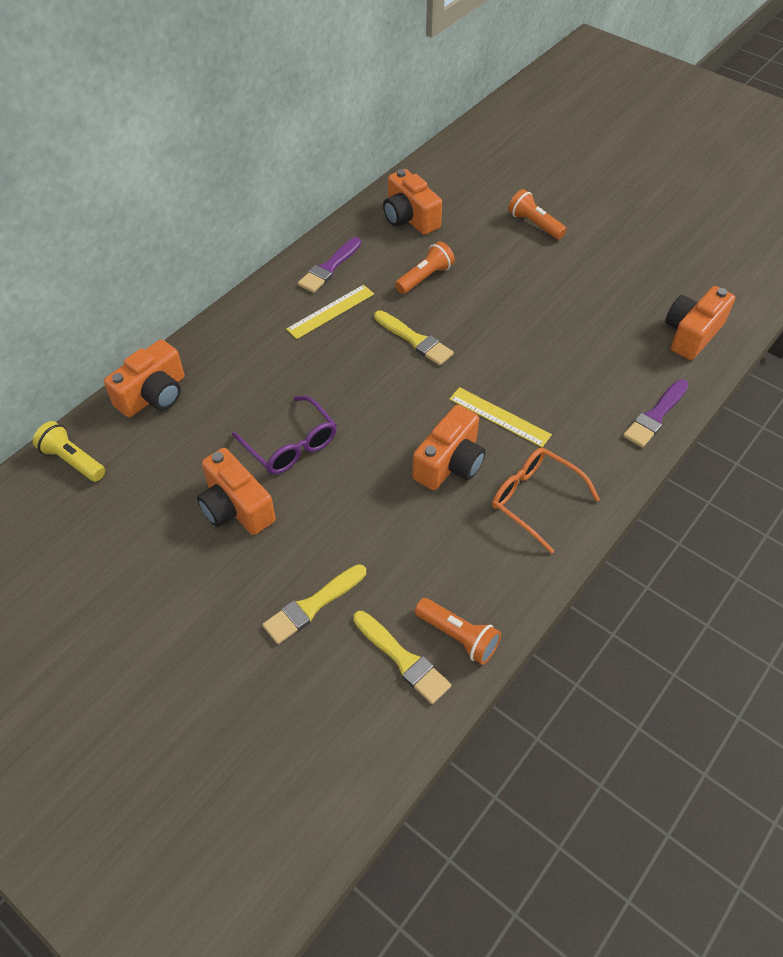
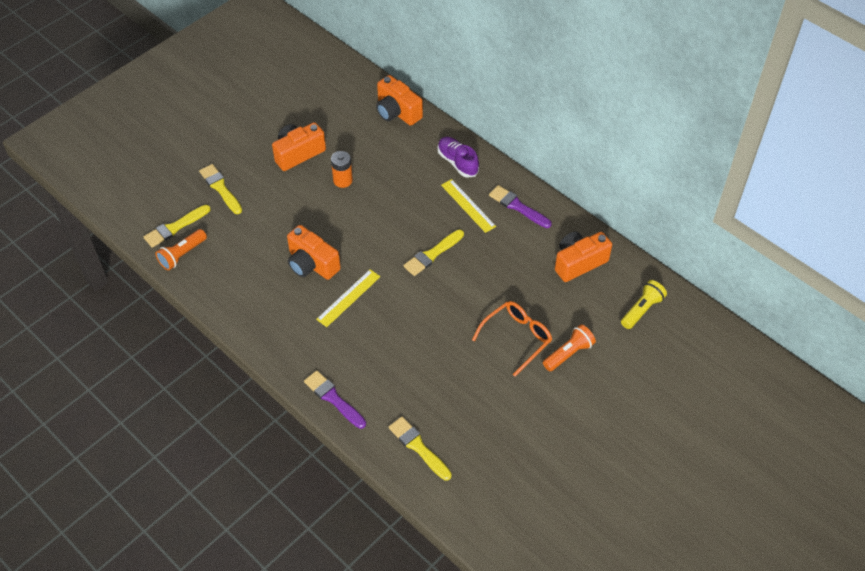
camera: 95 degrees right, 0 degrees up
(73, 460) = (349, 79): yellow flashlight -> yellow flashlight (642, 310)
(255, 325) = (457, 162): none -> purple shoe
(291, 445) = (343, 180): purple glasses -> orange battery
(425, 278) = (502, 267): orange flashlight -> none
(534, 500) = (272, 308): orange glasses -> orange glasses (517, 338)
(691, 334) = (418, 447): orange camera -> yellow brush

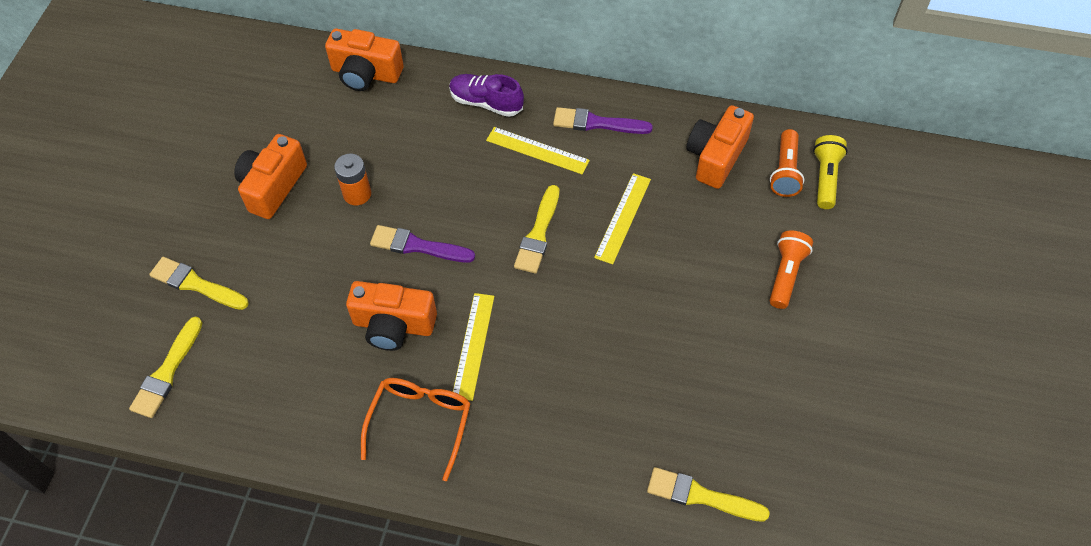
camera: 30 degrees left, 5 degrees up
(182, 255) = (204, 405): orange flashlight -> orange flashlight (785, 171)
(333, 398) = (549, 493): purple brush -> purple brush (417, 246)
(491, 270) = (623, 218): none -> yellow ruler
(517, 338) = (714, 287): orange glasses -> orange glasses (420, 422)

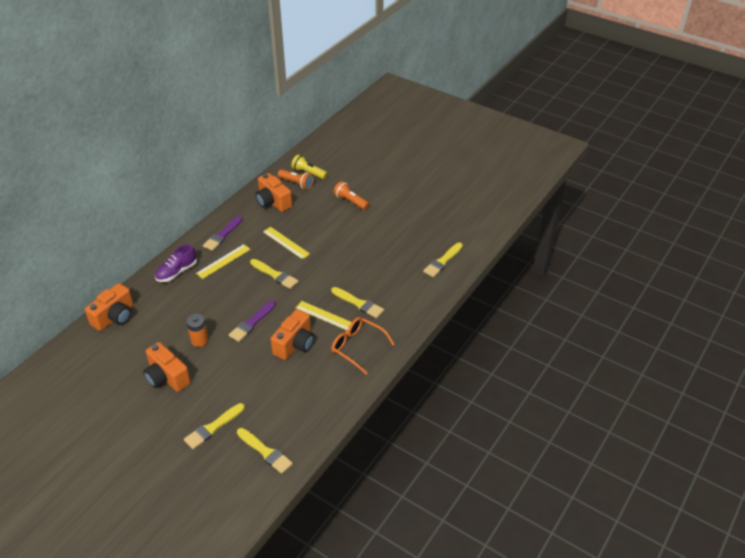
camera: 70 degrees left, 15 degrees down
(524, 387) = (359, 303): none -> yellow brush

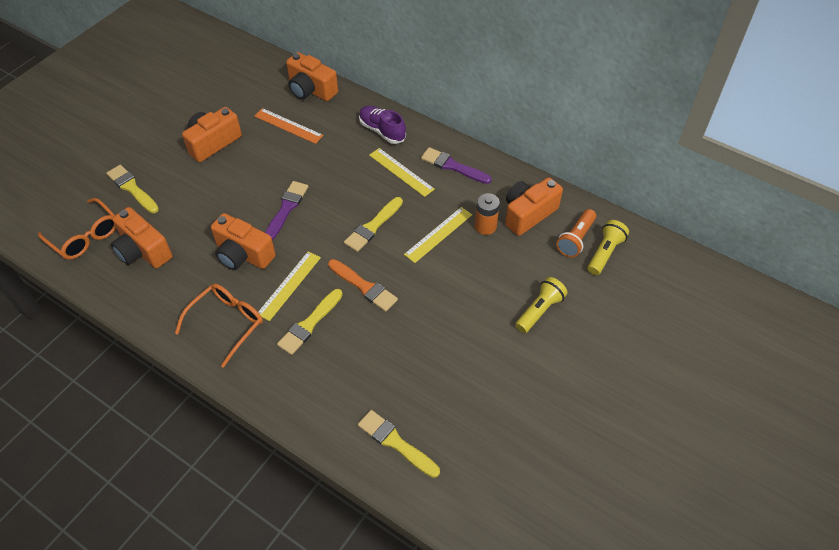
camera: 90 degrees right, 10 degrees up
(157, 328) = (288, 126): none -> orange ruler
(199, 340) = (264, 164): orange battery -> orange battery (485, 226)
(251, 323) = (286, 209): purple brush -> purple brush turned 75 degrees clockwise
(265, 452) = (85, 236): yellow brush -> orange glasses
(285, 408) = (143, 251): none -> orange camera
(328, 278) = (364, 287): none -> orange brush
(350, 201) = (539, 311): orange flashlight -> yellow flashlight

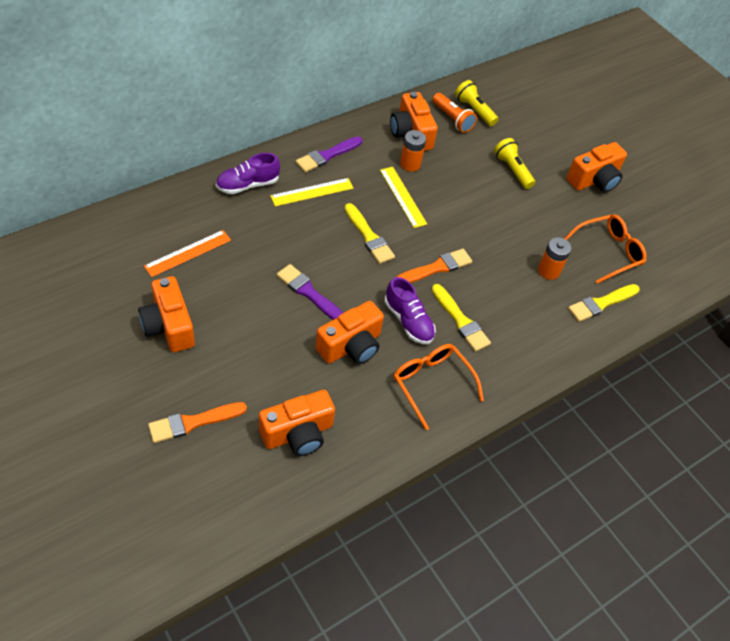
camera: 75 degrees left, 0 degrees up
(85, 236) = (244, 488): orange glasses -> orange glasses (608, 252)
(132, 188) = (193, 422): yellow brush -> orange brush
(289, 285) = (408, 321): yellow ruler -> purple shoe
(311, 90) = (145, 217): orange camera -> orange camera (594, 180)
(414, 381) = (548, 271): none -> orange battery

